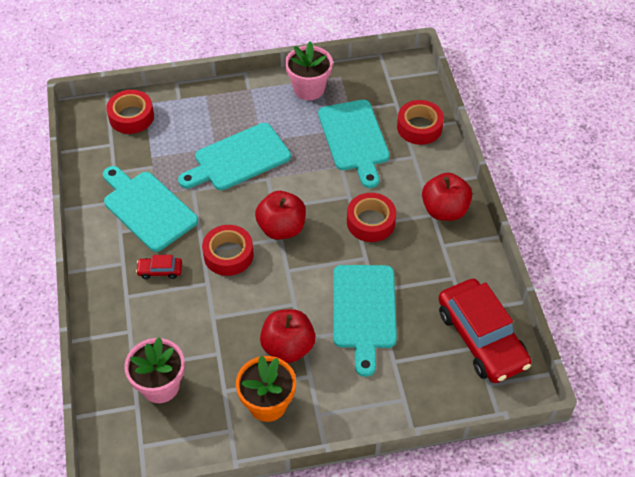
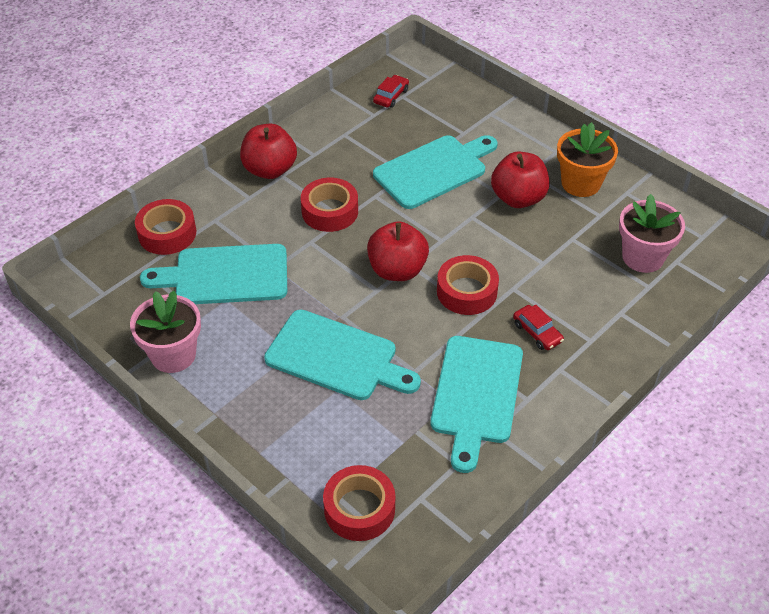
camera: 125 degrees left, 5 degrees down
(354, 139) = (225, 275): turquoise cutting board -> turquoise cutting board turned 135 degrees counterclockwise
(481, 338) = (391, 96): red car -> red car, size x0.42

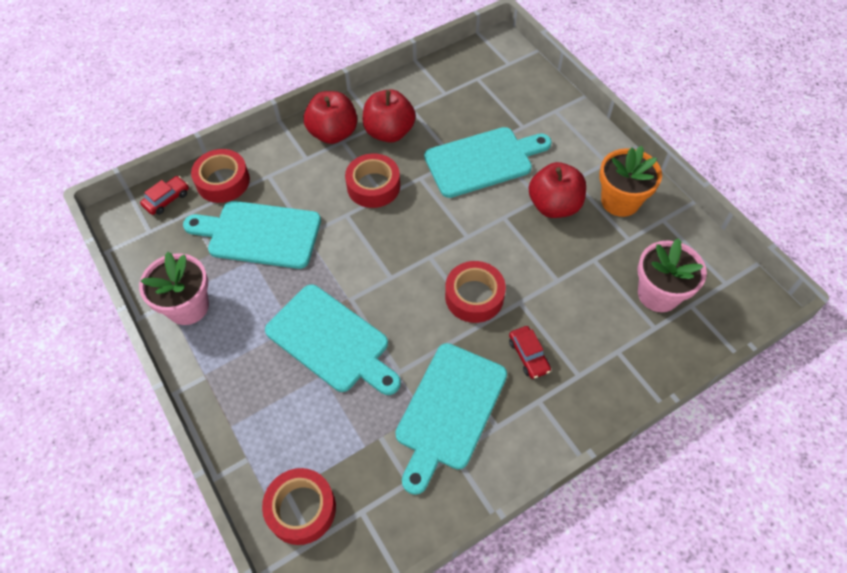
camera: 15 degrees right, 10 degrees up
(391, 96) = (467, 77): red car -> red car (167, 199)
(397, 270) = (416, 260): red apple -> red apple (389, 132)

